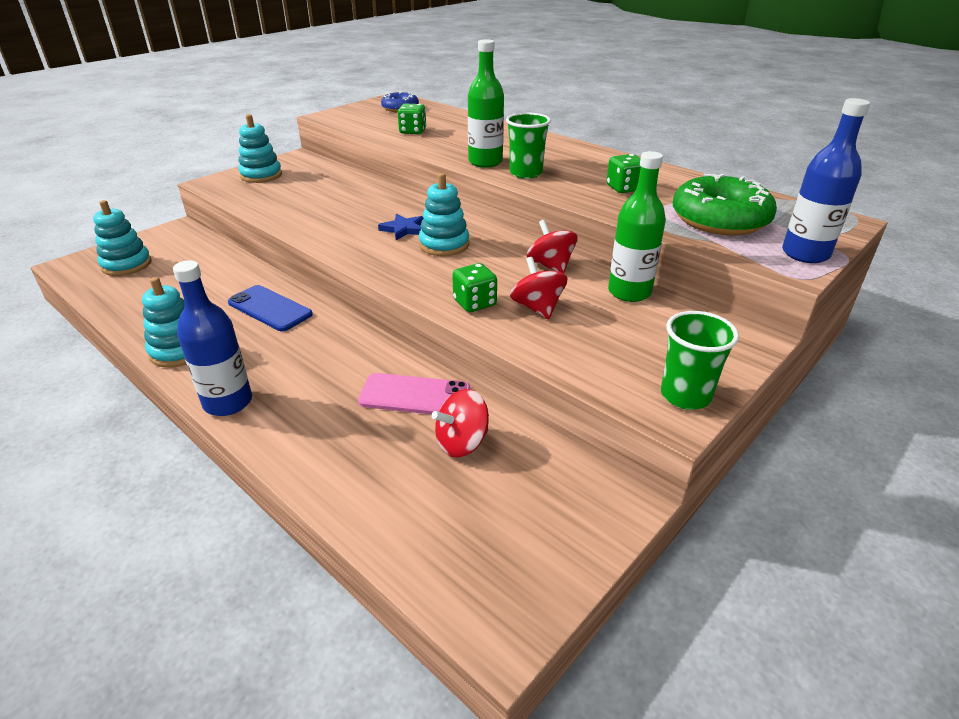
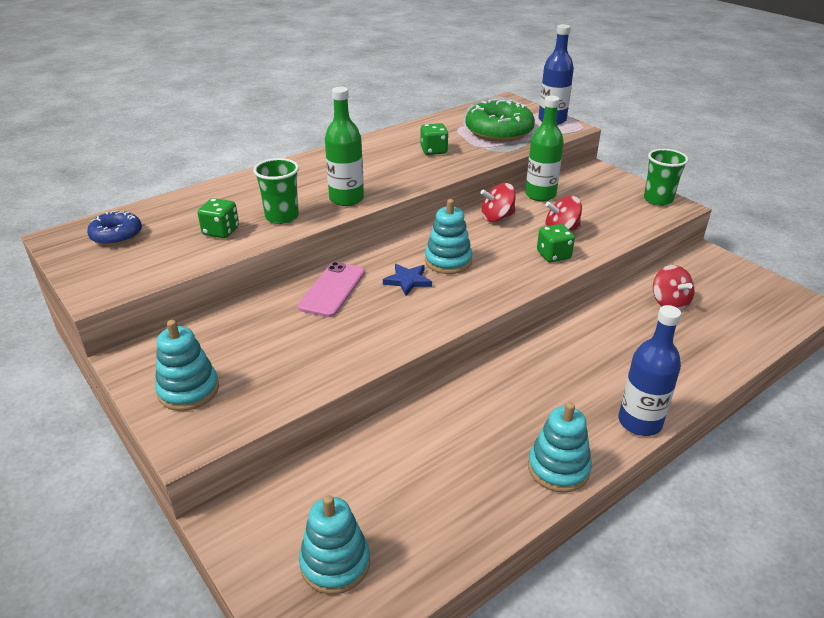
camera: 80 degrees left, 0 degrees up
(270, 308) = (481, 405): blue phone -> none
(415, 396) = (620, 320): pink phone -> pink phone (332, 289)
(525, 173) = (384, 183): green cup -> green cup (282, 217)

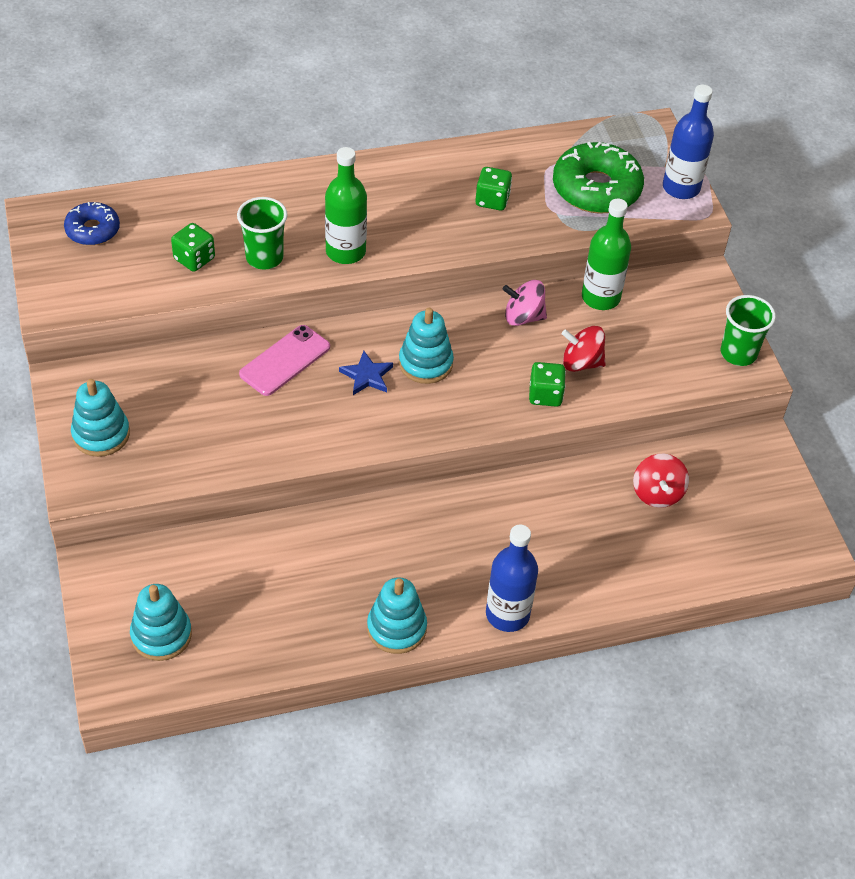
camera: 20 degrees right, 15 degrees up
(497, 217) = (523, 317): red spinning top -> pink spinning top

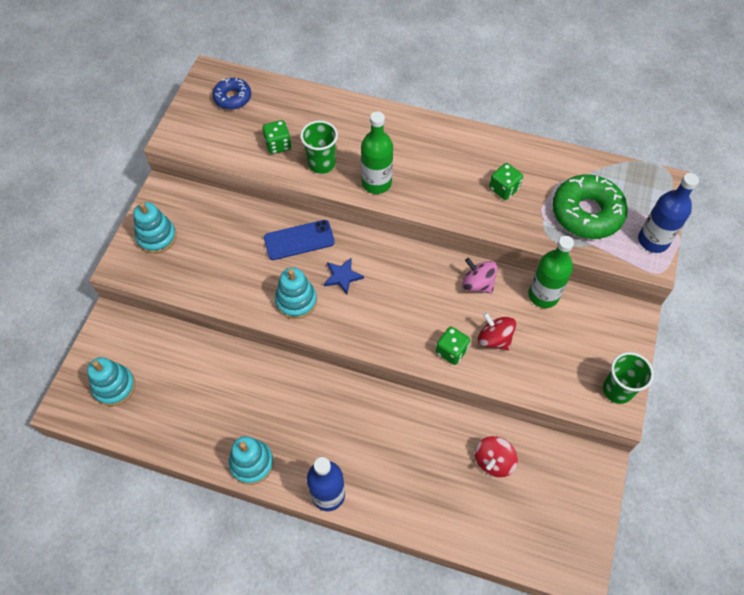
camera: 35 degrees right, 10 degrees up
(285, 361) = (299, 240): pink phone -> blue phone
(425, 363) = (387, 286): turquoise stacking toy -> turquoise stacking toy (296, 301)

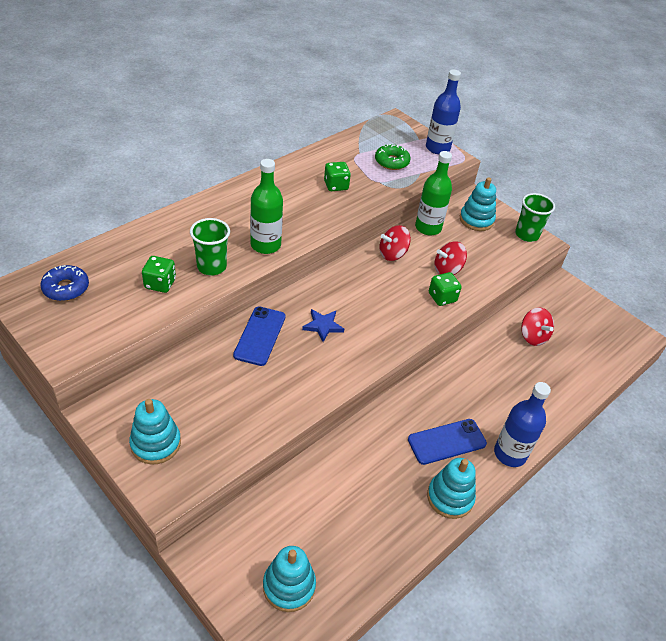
camera: 65 degrees left, 15 degrees down
(296, 301) = (323, 368): turquoise stacking toy -> turquoise stacking toy (476, 220)
(308, 436) = (447, 442): none -> blue phone
(477, 284) = (392, 254): pink spinning top -> red spinning top
(586, 213) = (391, 162): green donut -> green donut, size x0.58

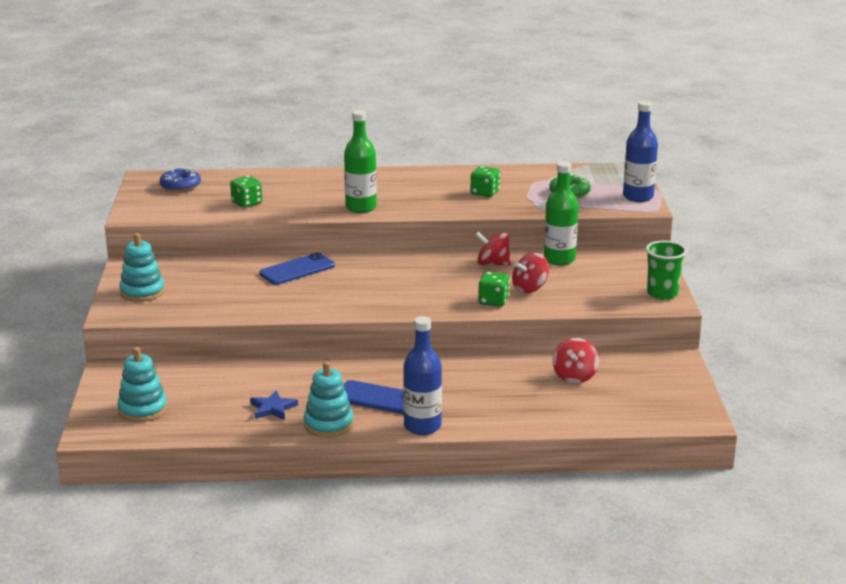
camera: 45 degrees right, 20 degrees down
(211, 267) = (298, 206): green cup -> none
(323, 326) = (356, 281): blue star -> blue star (273, 408)
(447, 270) = (530, 288): red spinning top -> red spinning top turned 60 degrees counterclockwise
(476, 220) = (622, 269): turquoise stacking toy -> none

